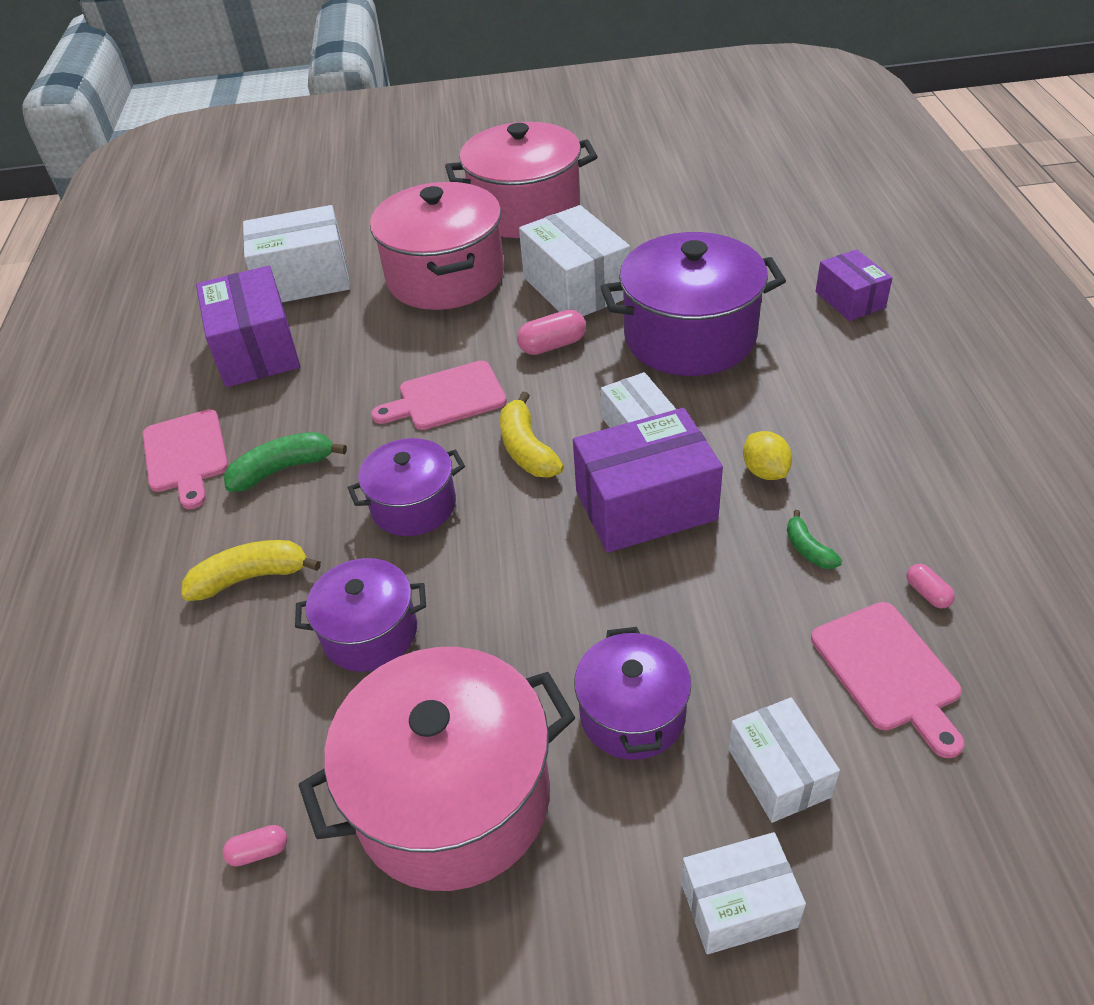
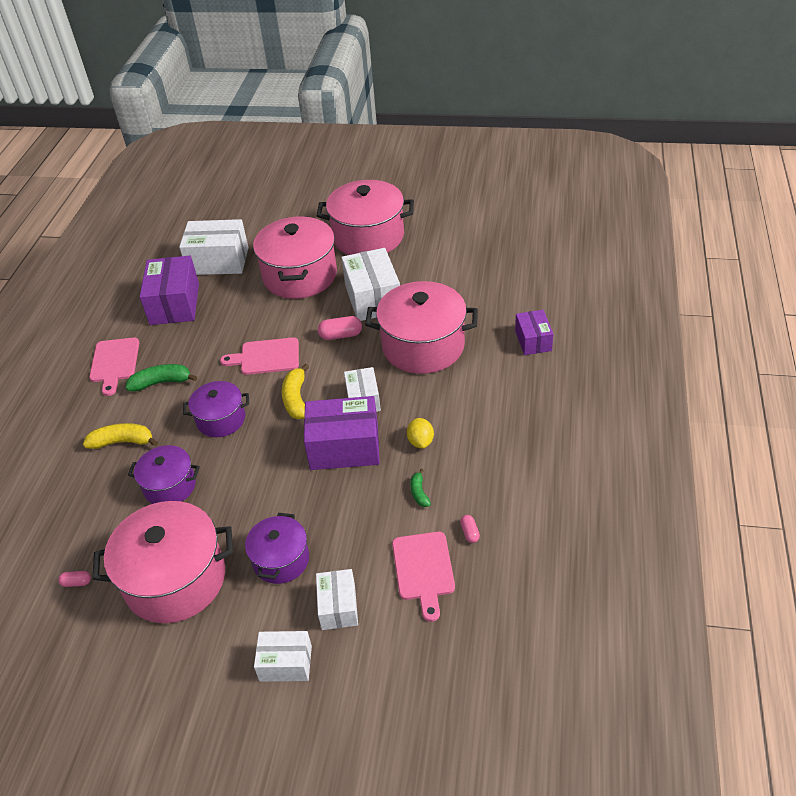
camera: 15 degrees right, 0 degrees up
(689, 337) = (423, 346): purple pot -> pink pot

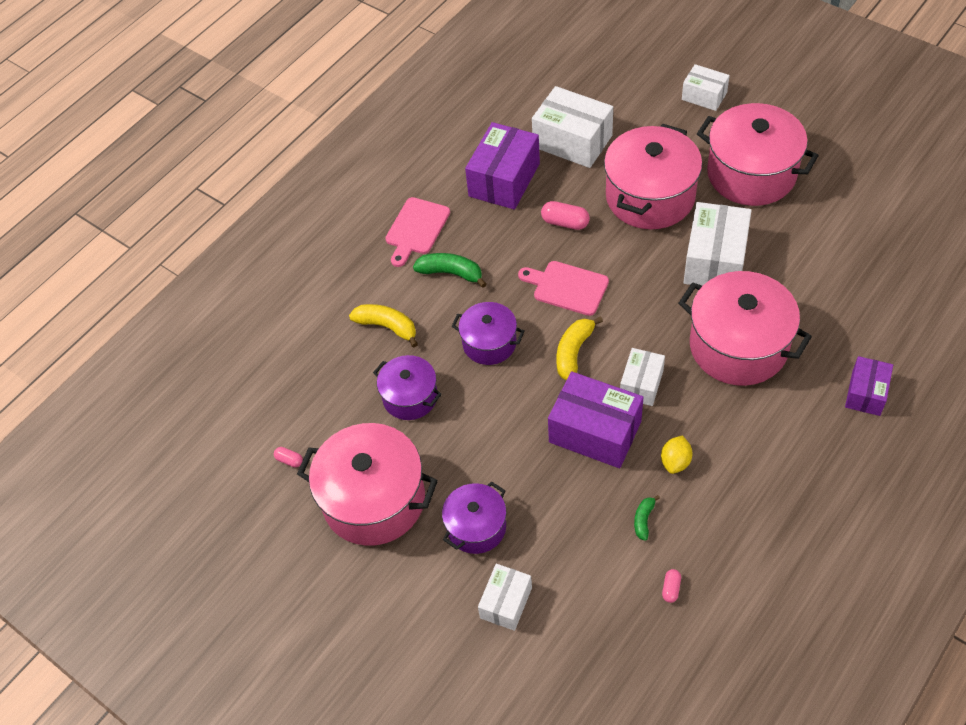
camera: 30 degrees right, 10 degrees up
(285, 663) = (433, 634): white box -> white box (704, 96)
(341, 335) = (656, 294): pink capsule -> pink capsule (565, 222)
(423, 570) = (604, 605): pink cutting board -> none

